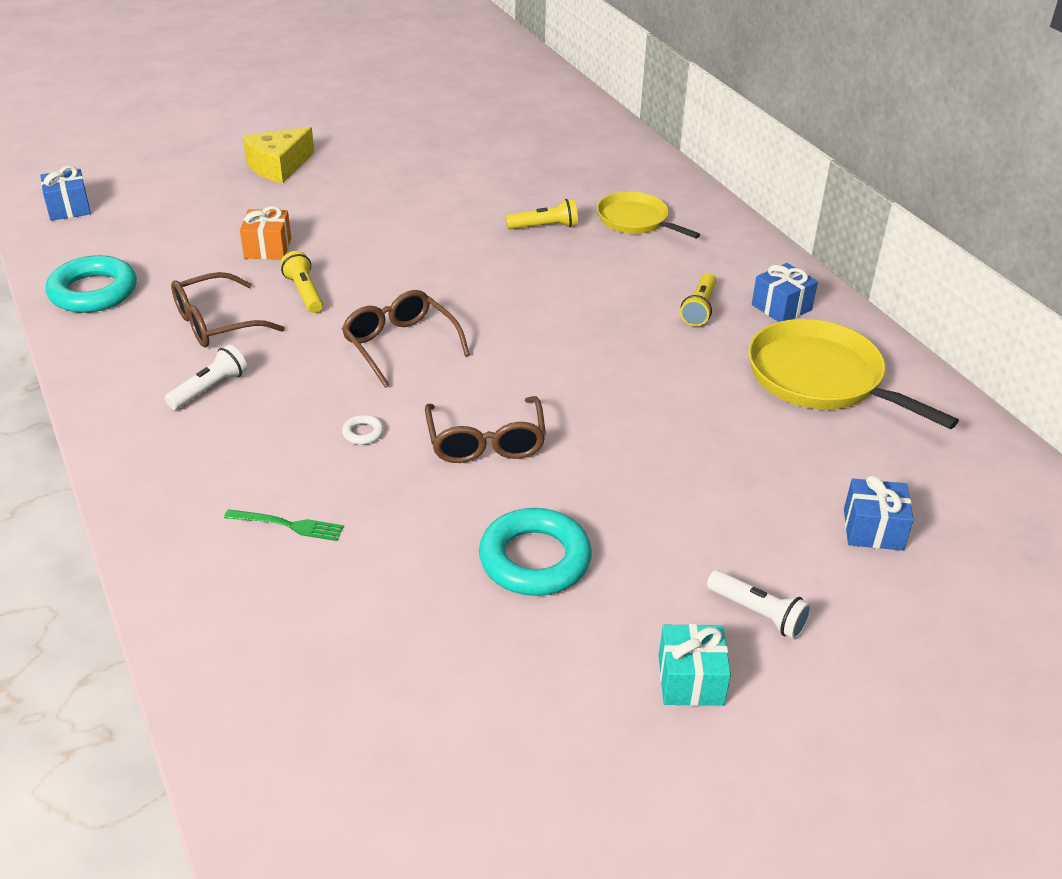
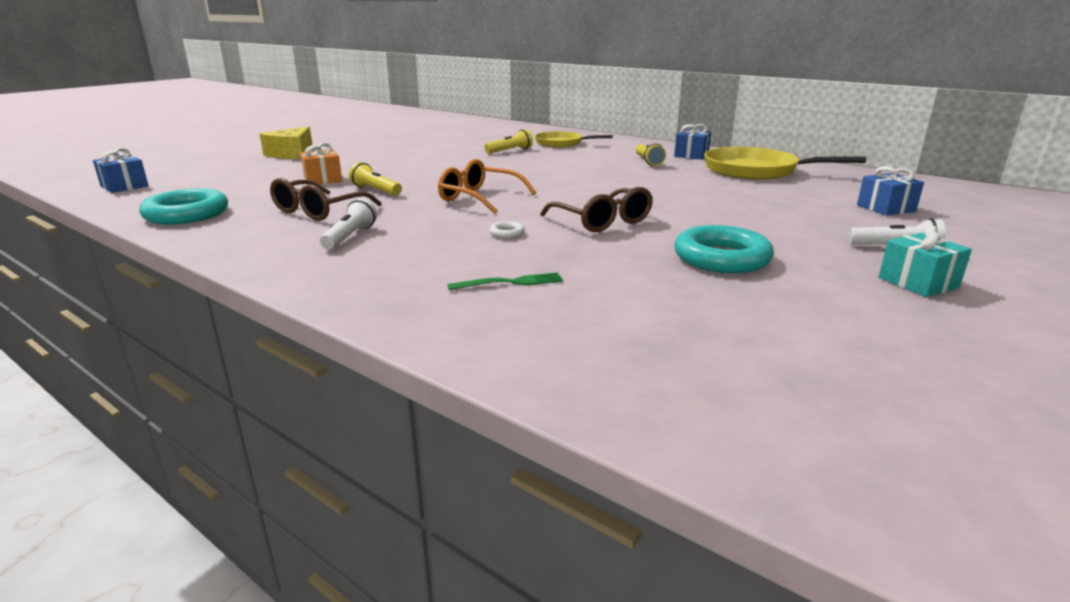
camera: 25 degrees left, 15 degrees down
(400, 345) = (479, 198): brown glasses -> orange glasses

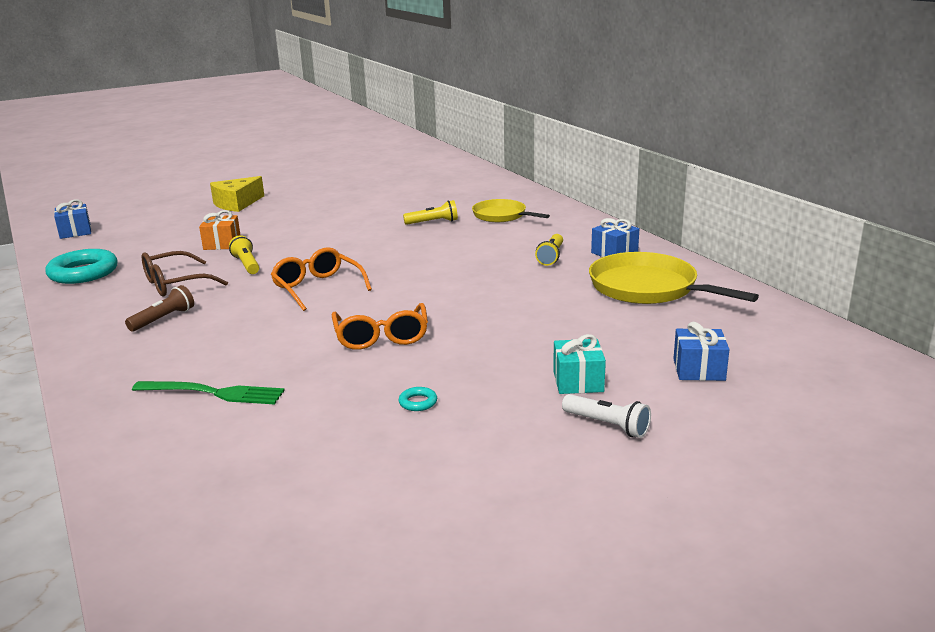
camera: 25 degrees right, 0 degrees up
(350, 237) = (163, 319): white flashlight -> brown flashlight
(507, 233) = (282, 337): white ring -> none
(511, 282) = (214, 393): green fork -> green fork, size x1.54
(602, 221) = (381, 336): brown glasses -> orange glasses
(721, 258) = (418, 402): turquoise ring -> turquoise ring, size x0.41
(918, 282) = (551, 470): turquoise gift -> turquoise gift (578, 381)

